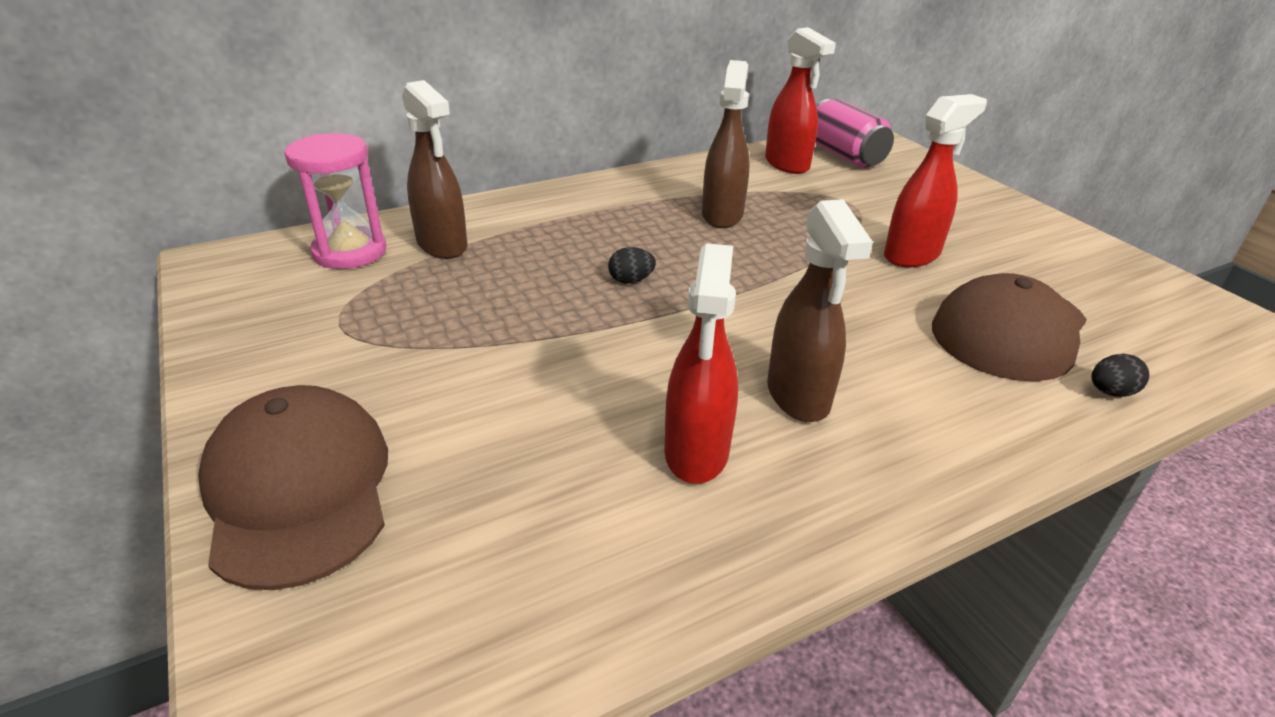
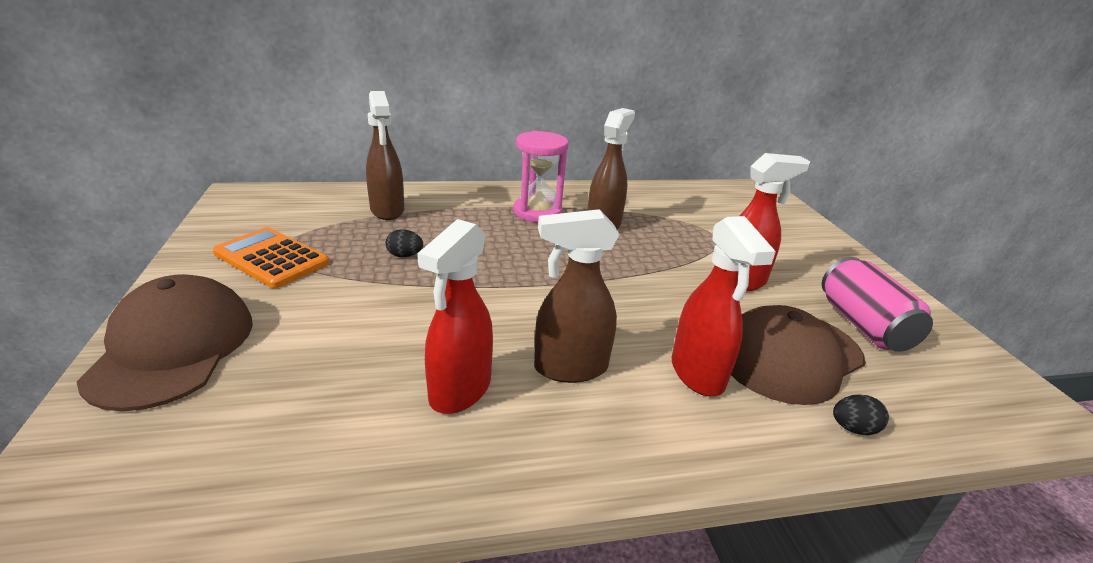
camera: 15 degrees right, 5 degrees down
(336, 341) = (271, 258): none -> orange calculator
(350, 252) = (324, 204): pink hourglass -> pink hourglass (537, 212)
(631, 280) = (501, 258): black egg -> black egg (405, 255)
(787, 164) = (680, 199): red spray bottle -> red spray bottle (697, 374)
(798, 396) = (569, 368): brown spray bottle -> brown spray bottle turned 75 degrees clockwise
(844, 155) = (732, 200): pink can -> pink can (863, 325)

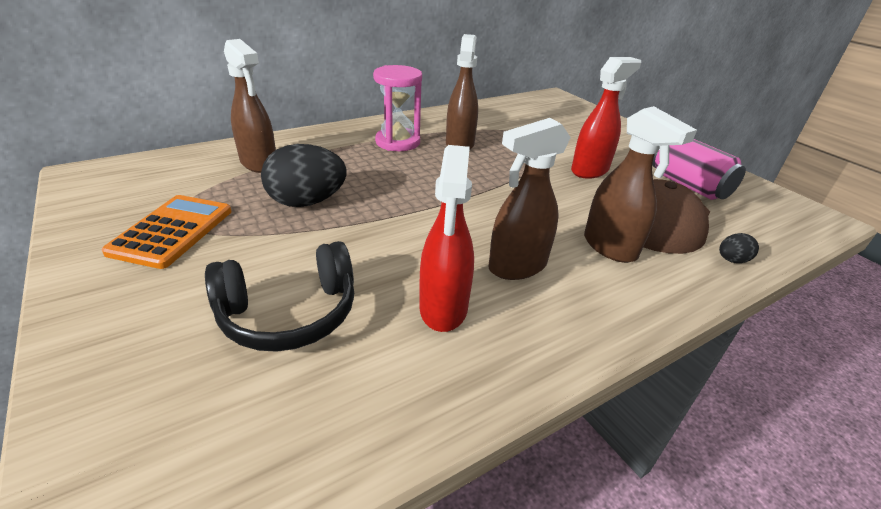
camera: 20 degrees left, 5 degrees up
(173, 347) = (129, 344): brown cap -> none
(271, 258) = (172, 231): orange calculator -> orange calculator turned 90 degrees clockwise
(315, 356) = (289, 313): none -> black headphones
(405, 255) = (307, 202): black egg -> black egg, size x2.20
(697, 374) = (610, 247): red spray bottle -> brown spray bottle

